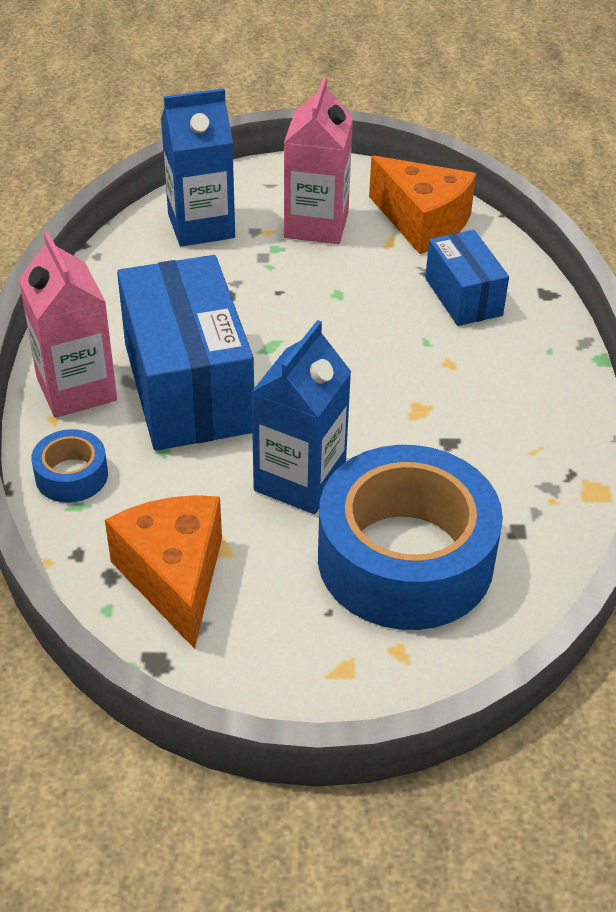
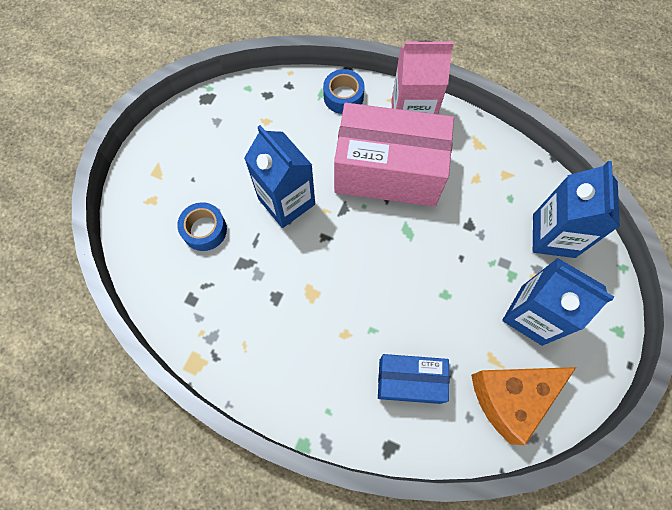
camera: 115 degrees right, 25 degrees up
(174, 577) = (251, 120): orange cheese -> none
(188, 387) = (388, 172): blue box -> pink box
(316, 225) = (531, 315): pink carton -> blue carton
(405, 558) = (204, 230): blue tape -> blue tape, size x0.43

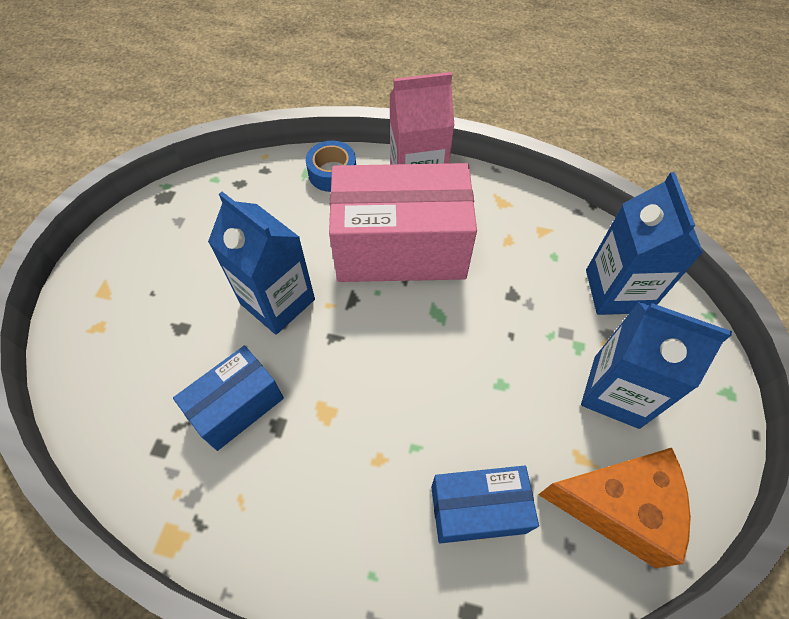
camera: 10 degrees left, 10 degrees down
(204, 230) = (172, 353): blue tape -> none
(248, 278) = (237, 406): none -> blue box
(510, 397) = (617, 507): orange cheese -> orange cheese turned 135 degrees counterclockwise

